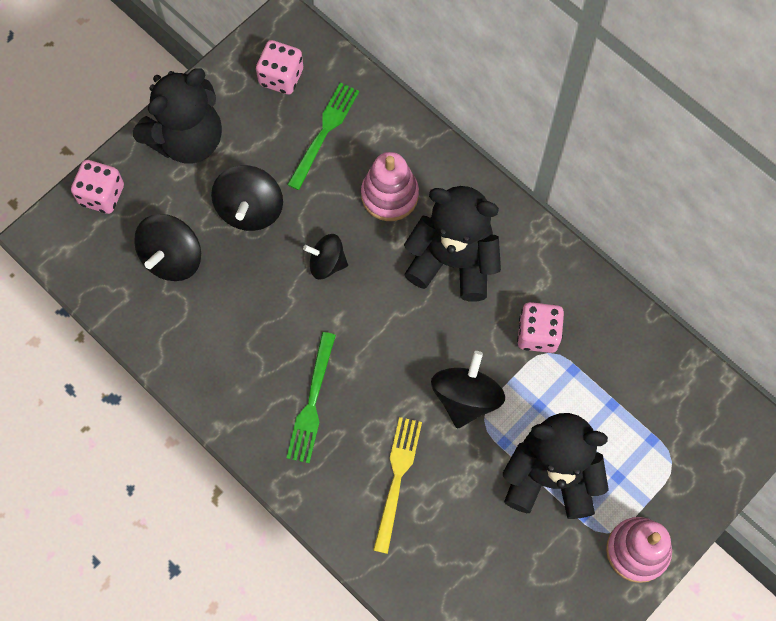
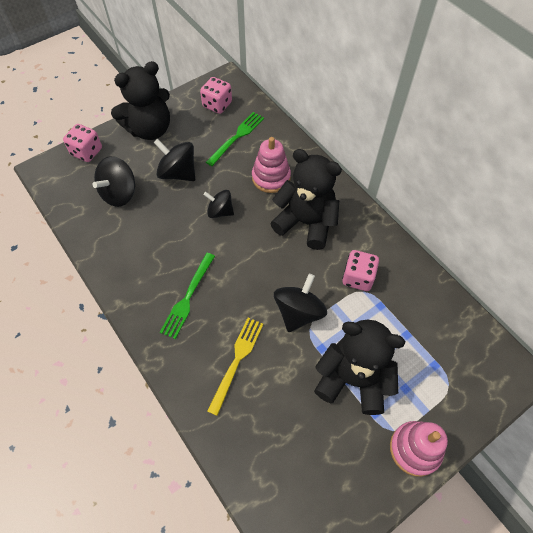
camera: 10 degrees right, 10 degrees down
(250, 209) = (178, 173): black spinning top -> black spinning top turned 105 degrees clockwise

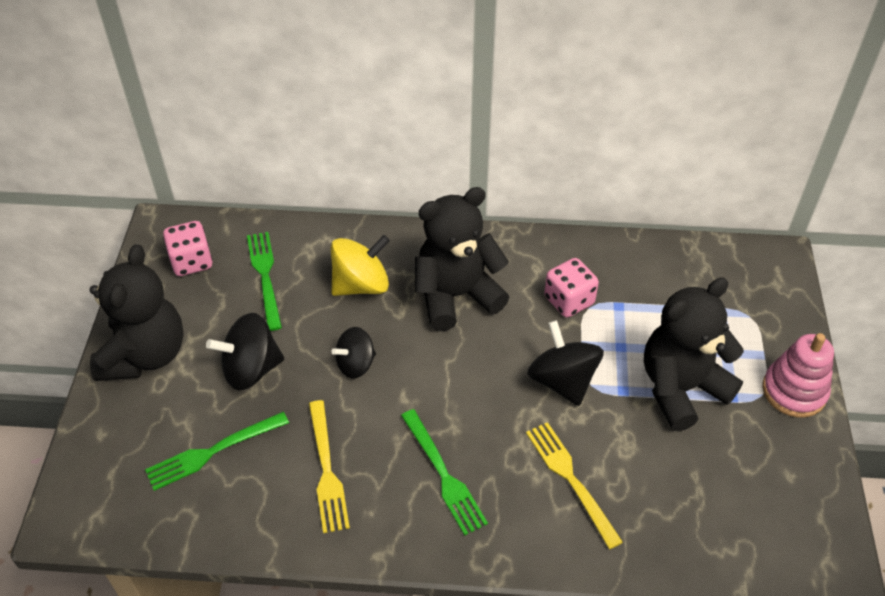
camera: 50 degrees left, 10 degrees down
(87, 152) = (97, 448): pink dice -> none
(119, 193) = (212, 452): black spinning top -> green fork
(147, 246) = (327, 471): none -> yellow fork
(271, 178) = (361, 285): pink stacking toy -> yellow spinning top

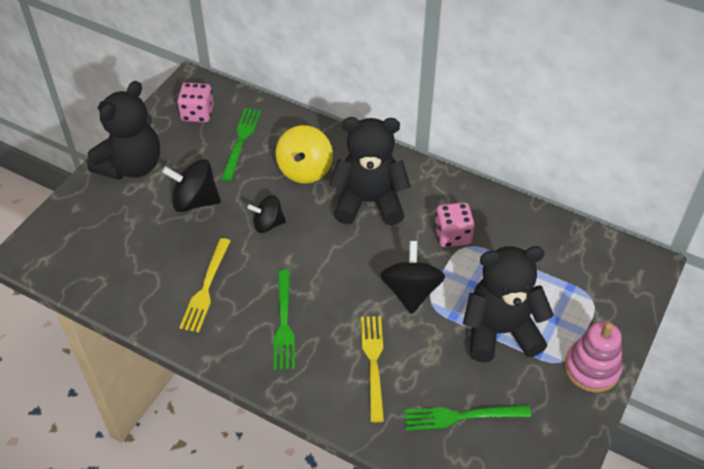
camera: 25 degrees right, 0 degrees up
(212, 452) = (138, 247): green fork -> green fork (460, 417)
(361, 285) = (305, 170): yellow spinning top -> yellow spinning top turned 105 degrees clockwise

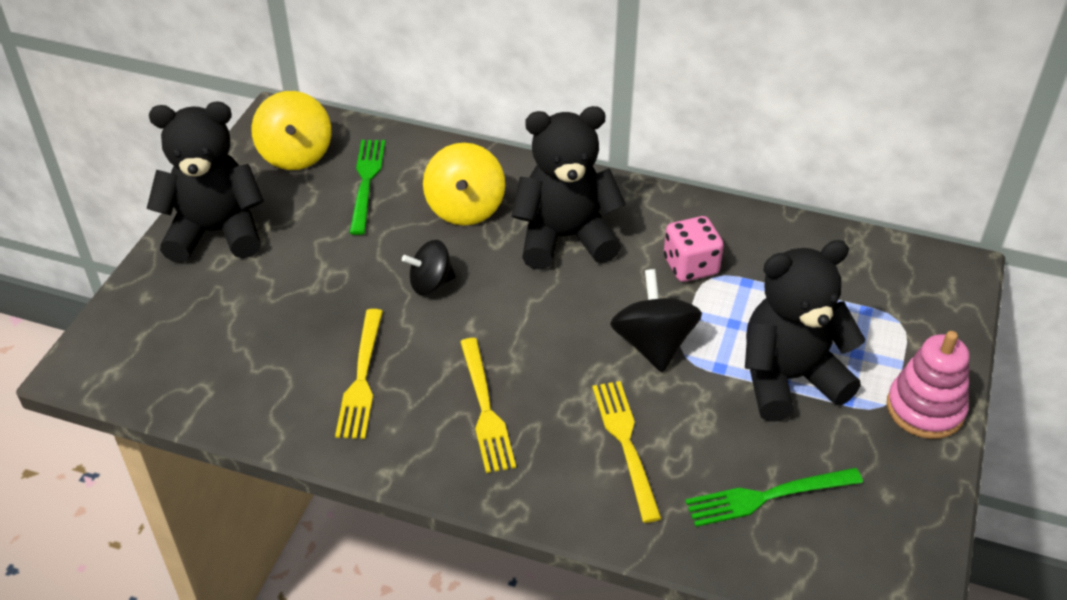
camera: 10 degrees left, 5 degrees down
(132, 166) = (216, 232): black teddy bear -> black teddy bear turned 120 degrees counterclockwise
(195, 201) = (318, 267): black spinning top -> none
(197, 114) = (296, 155): pink dice -> yellow spinning top
(284, 324) = (486, 410): green fork -> yellow fork

